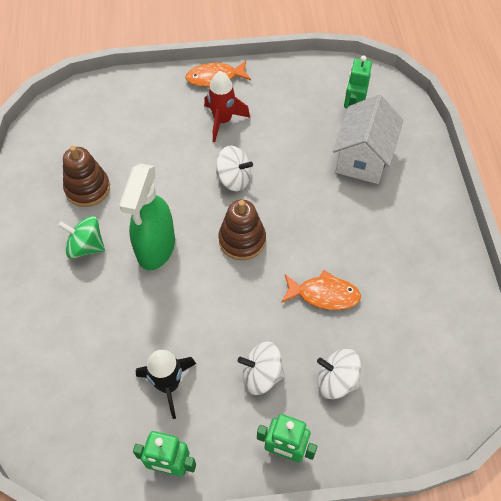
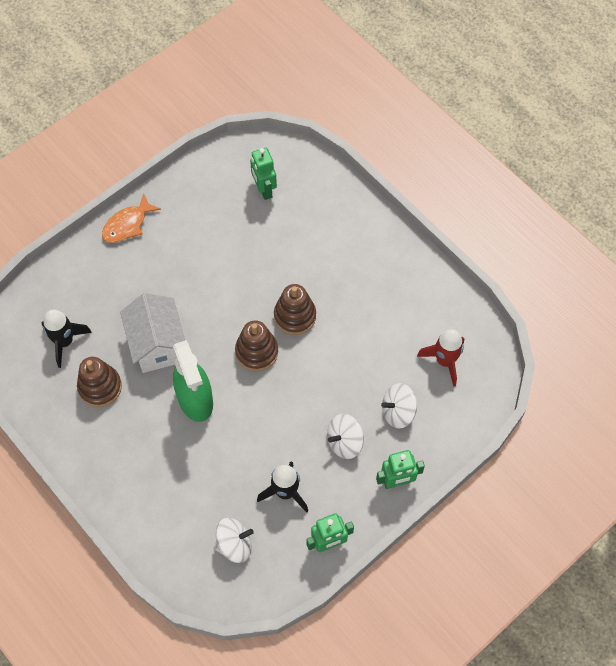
camera: 35 degrees left, 5 degrees up
(86, 246) = (139, 434): green spinning top -> none
(91, 137) = (65, 342): none -> black rocket
(223, 121) = (164, 260): red rocket -> red rocket (444, 361)
(234, 179) = (212, 306): white spinning top -> white spinning top (234, 545)
(300, 230) = (295, 316): none -> brown stacking toy
(324, 294) = (347, 355): orange fish -> none
(363, 158) = (300, 226): white house -> white house (157, 344)

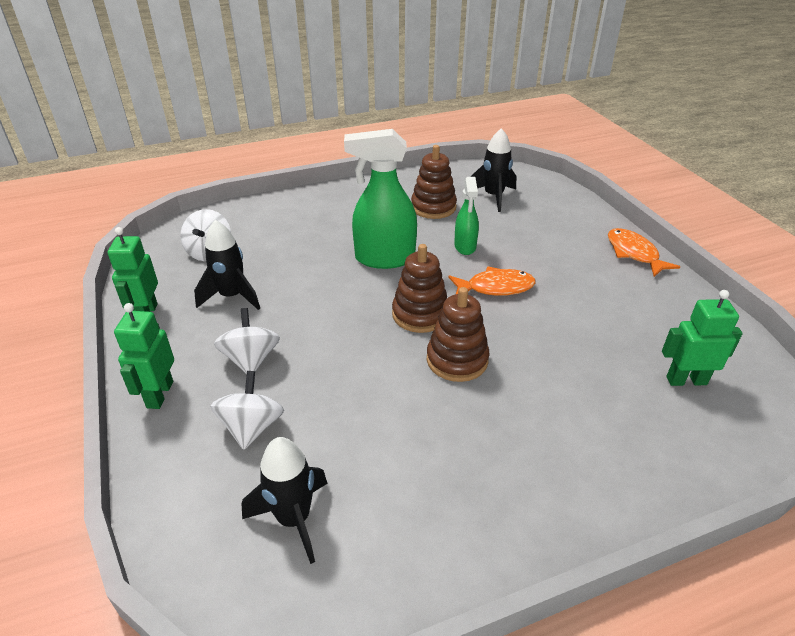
camera: 110 degrees right, 25 degrees down
(157, 344) = (465, 247): white house -> green spray bottle
(206, 310) = (495, 287): none -> orange fish
(444, 361) = (293, 519): red rocket -> black rocket

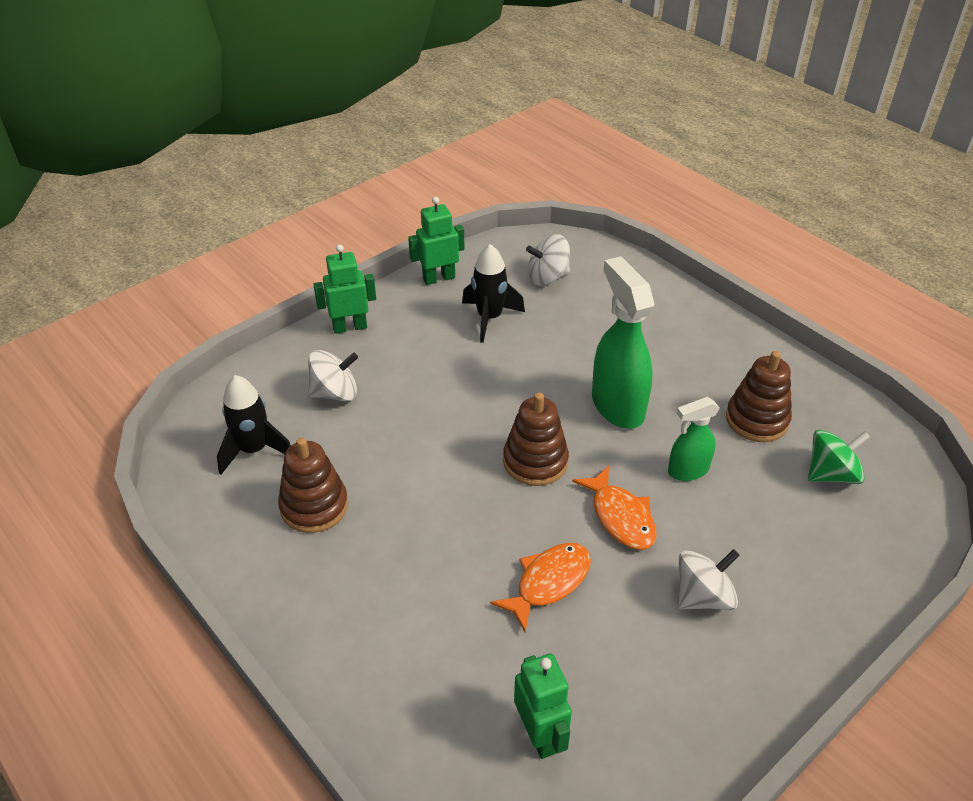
camera: 70 degrees right, 5 degrees up
(251, 360) = (412, 363): white spinning top -> white spinning top (703, 596)
(457, 360) = (477, 509): brown stacking toy -> brown stacking toy (314, 506)
(493, 197) = (831, 474): black rocket -> green spinning top
(634, 253) = (795, 660): orange fish -> orange fish (548, 582)

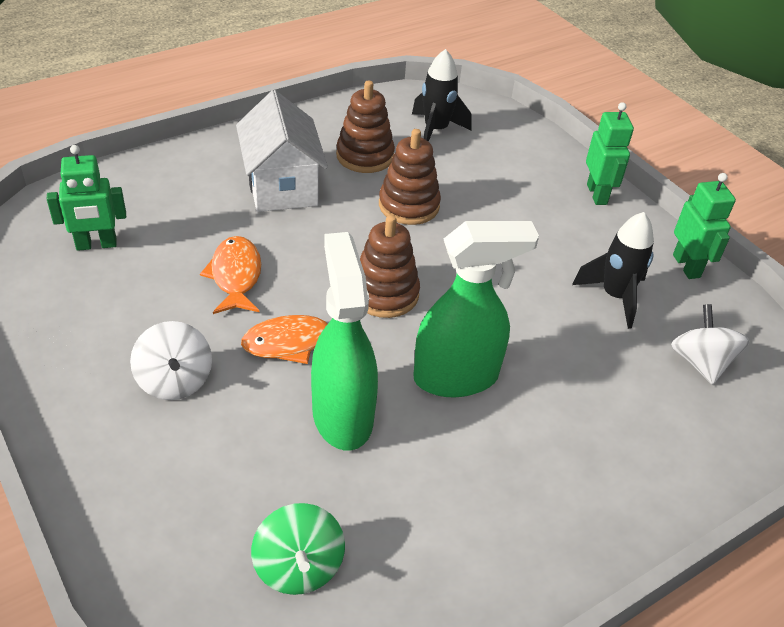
camera: 95 degrees right, 0 degrees up
(335, 393) = (500, 177): white spinning top -> none
(387, 573) = (282, 186): none -> white house
(548, 582) = (235, 276): orange fish -> orange fish turned 150 degrees counterclockwise
(687, 470) = (342, 415): green spray bottle -> green spray bottle, size x1.74
(757, 420) = (411, 514): brown stacking toy -> brown stacking toy (409, 205)

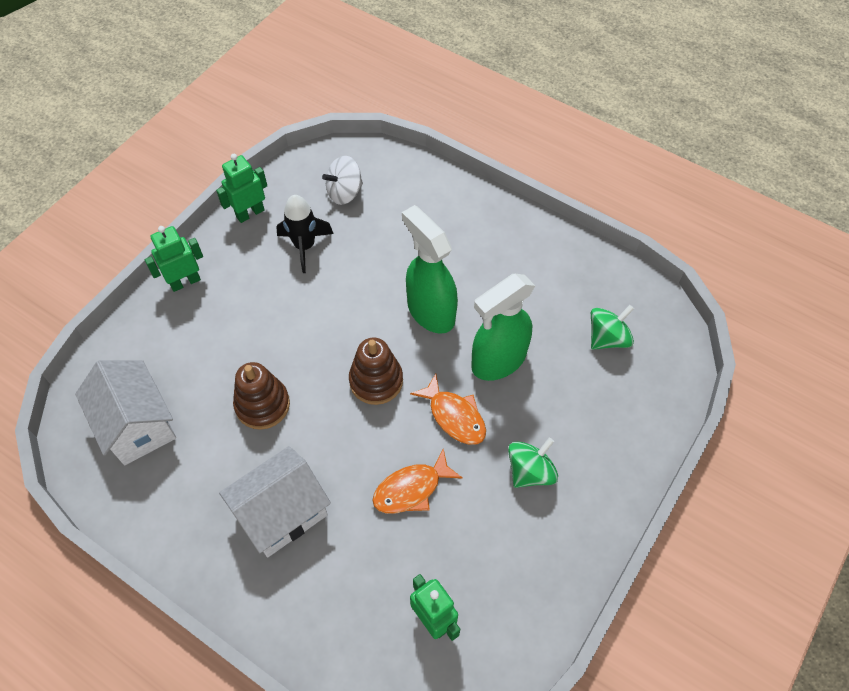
camera: 110 degrees left, 15 degrees up
(175, 380) = (530, 471): white spinning top -> green spinning top
(365, 156) = (205, 467): brown stacking toy -> none
(435, 131) = (137, 425): black rocket -> white house

